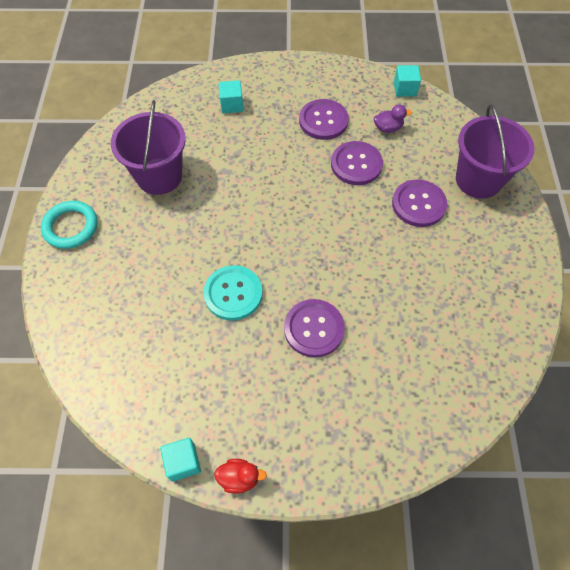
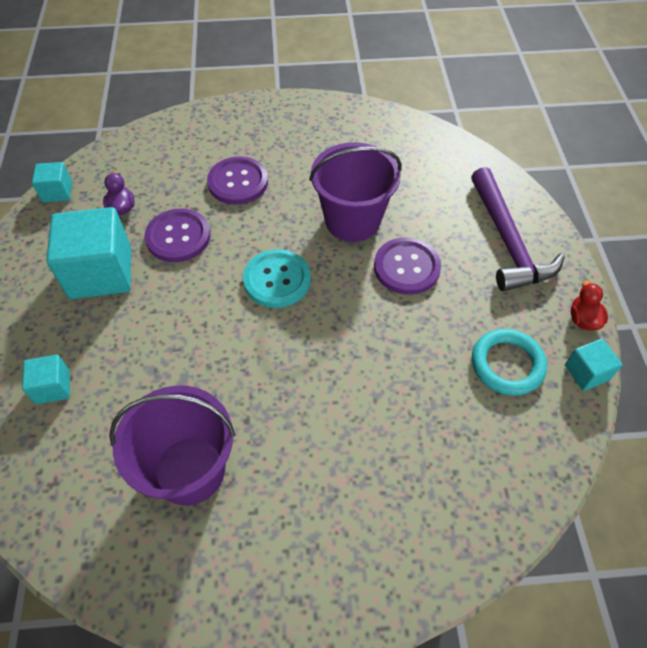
camera: 95 degrees left, 5 degrees down
(71, 227) = (291, 590): turquoise ring -> turquoise ring (507, 364)
(233, 293) = (376, 348): turquoise button -> turquoise button (277, 280)
(323, 121) = (101, 272): purple button -> turquoise cube
(341, 429) = (507, 241): none -> purple hammer
(478, 180) = (204, 135): purple bucket -> purple bucket (352, 220)

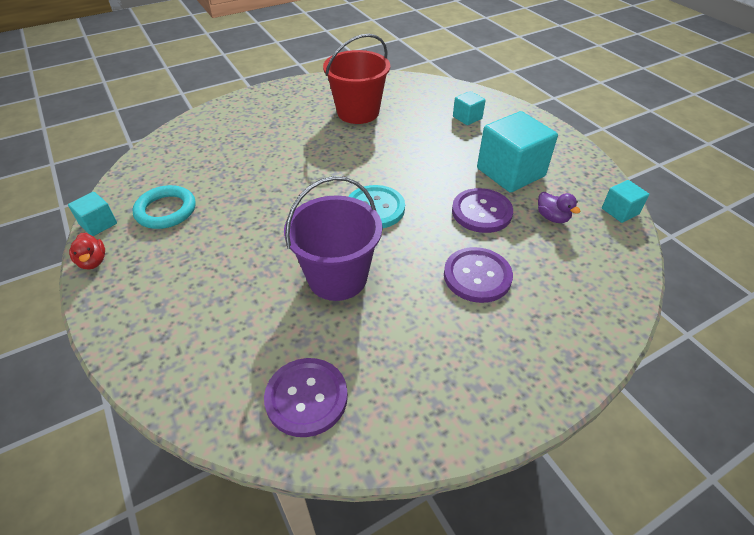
camera: 155 degrees right, 10 degrees down
(189, 470) = (358, 112): purple bucket -> red bucket
(406, 267) = (267, 252): purple button -> purple button (306, 398)
(507, 241) = (166, 312): purple hammer -> none

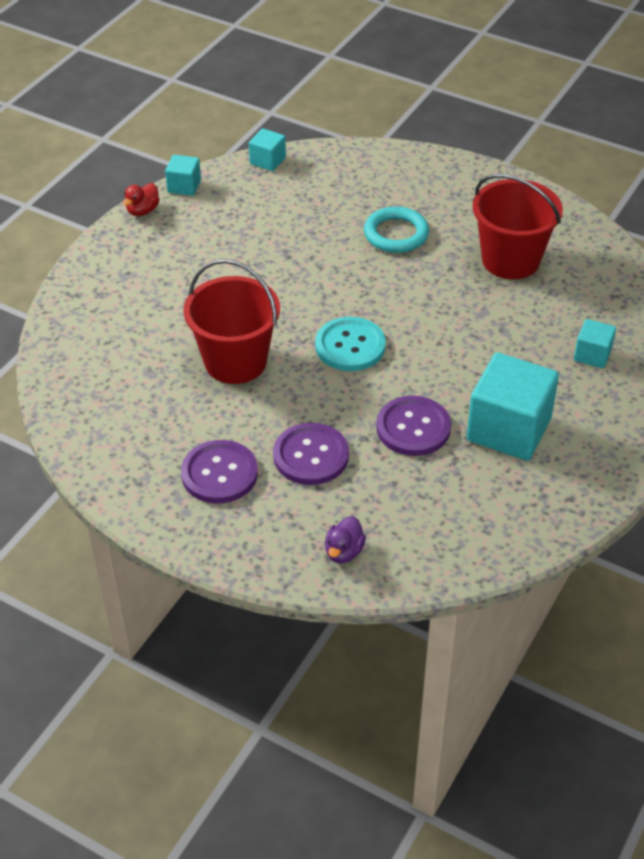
camera: 60 degrees right, 0 degrees up
(166, 210) = (232, 213): turquoise ring -> turquoise ring (396, 234)
(306, 398) = (100, 400): purple button -> purple button (219, 473)
(337, 277) = (235, 361): purple bucket -> red bucket
(552, 217) = (453, 488): purple duck -> purple duck (344, 552)
(620, 211) = (516, 545): turquoise cube -> turquoise cube (267, 161)

